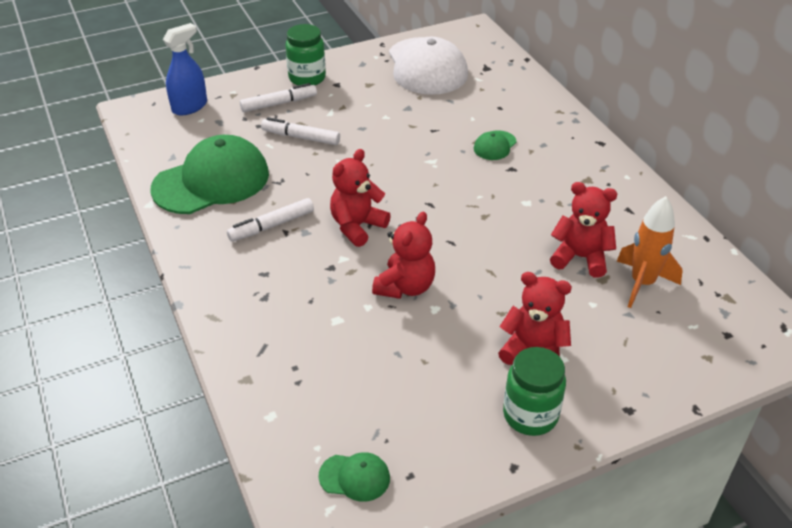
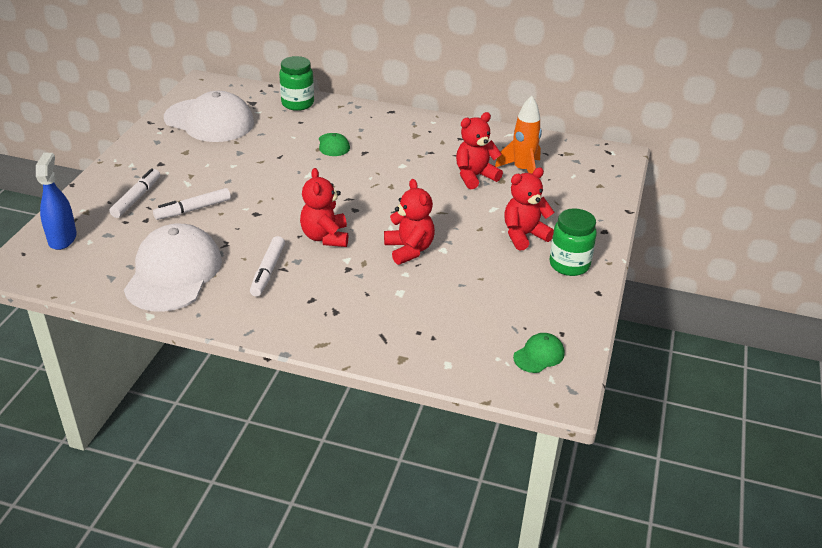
camera: 50 degrees left, 5 degrees down
(211, 181) = (173, 273): green cap -> white cap
(307, 78) = (129, 171): green jar -> green jar (297, 104)

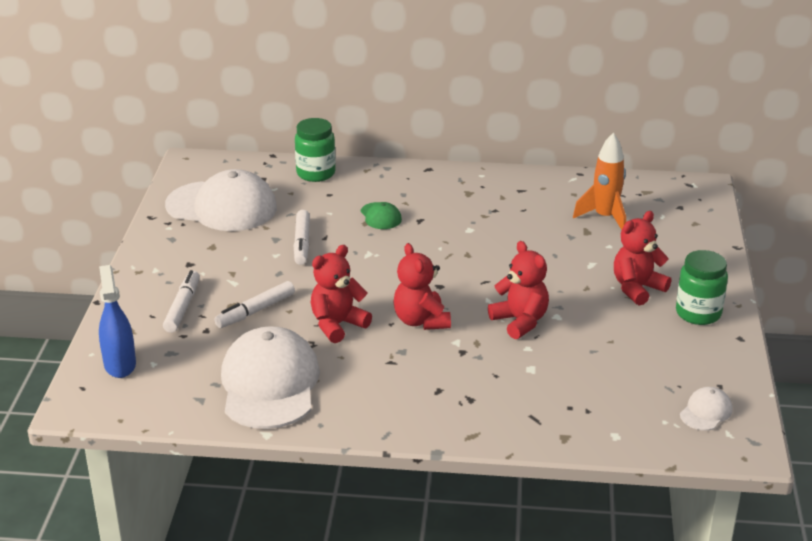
camera: 10 degrees left, 5 degrees down
(268, 271) = (375, 367): white marker -> white marker (302, 243)
(475, 176) = (556, 231): red teddy bear -> red teddy bear (337, 325)
(539, 355) = (706, 412): green cap -> white cap

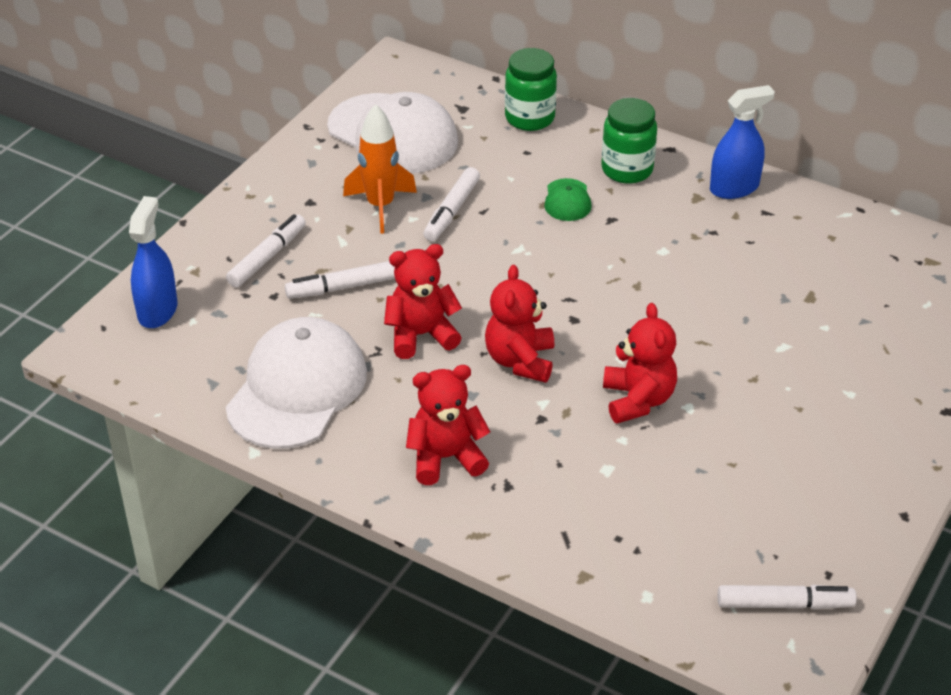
camera: 25 degrees right, 10 degrees up
(489, 181) = (734, 188): none -> blue spray bottle
(605, 218) = (848, 284): orange rocket -> orange rocket (380, 206)
(637, 288) = (818, 400): red teddy bear -> red teddy bear (446, 458)
(698, 313) = (873, 461): green jar -> green jar (627, 170)
(706, 412) = (783, 604): white cap -> white marker

